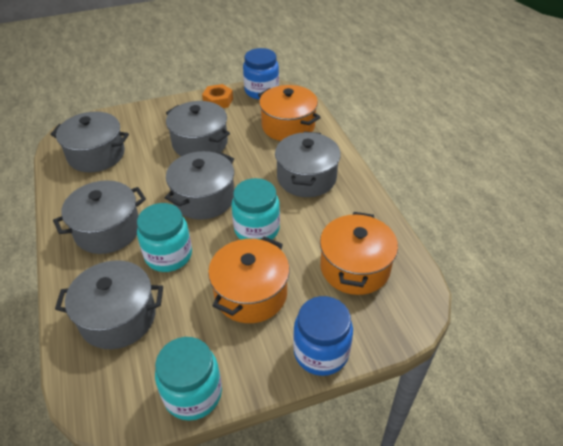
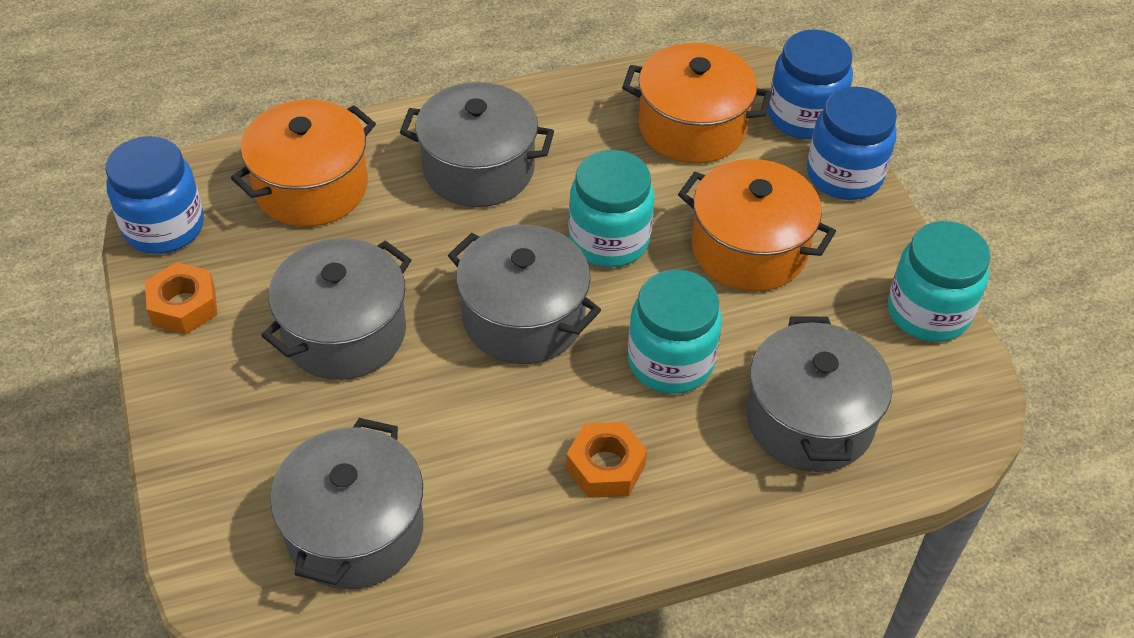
camera: 90 degrees left, 5 degrees up
(108, 230) = (605, 467): grey pot -> orange nut
(377, 331) = (804, 117): none -> blue jar

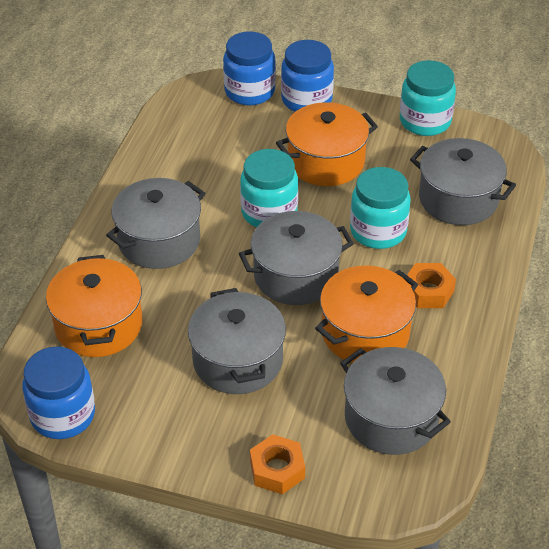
camera: 55 degrees left, 5 degrees down
(183, 306) = (145, 432): orange nut -> orange nut (277, 470)
(692, 127) = (214, 137): orange pot -> orange pot (365, 333)

